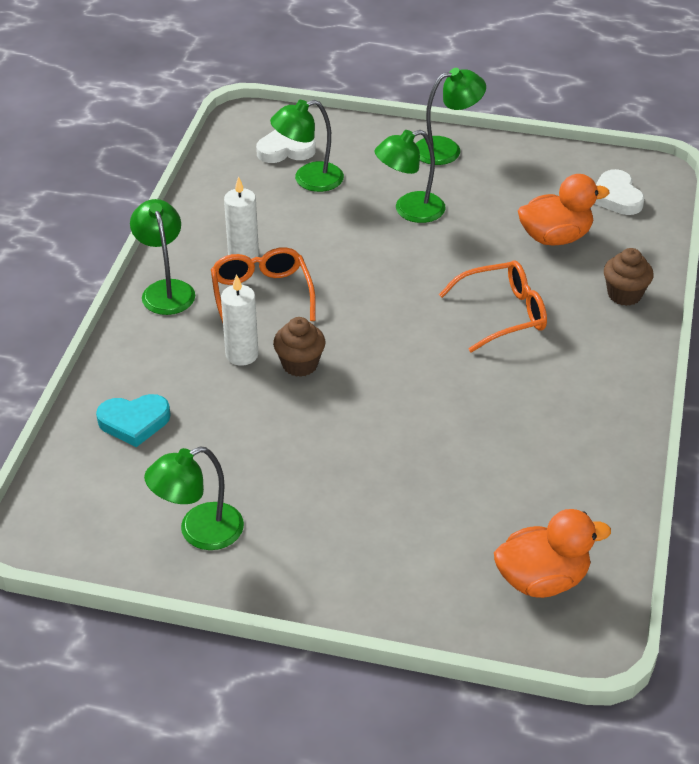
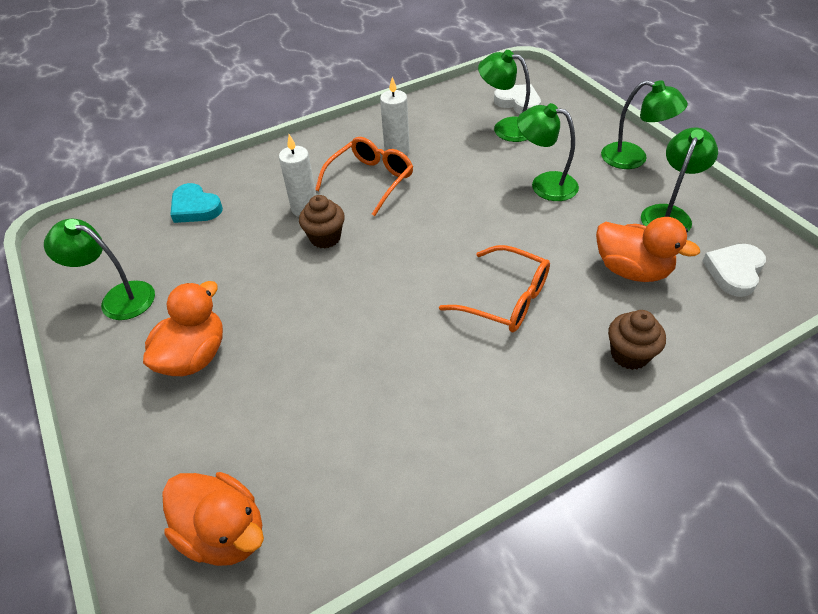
camera: 50 degrees right, 5 degrees up
(166, 290) = (326, 144): green lamp -> green lamp (668, 214)
(342, 515) = (194, 356): none -> orange duck

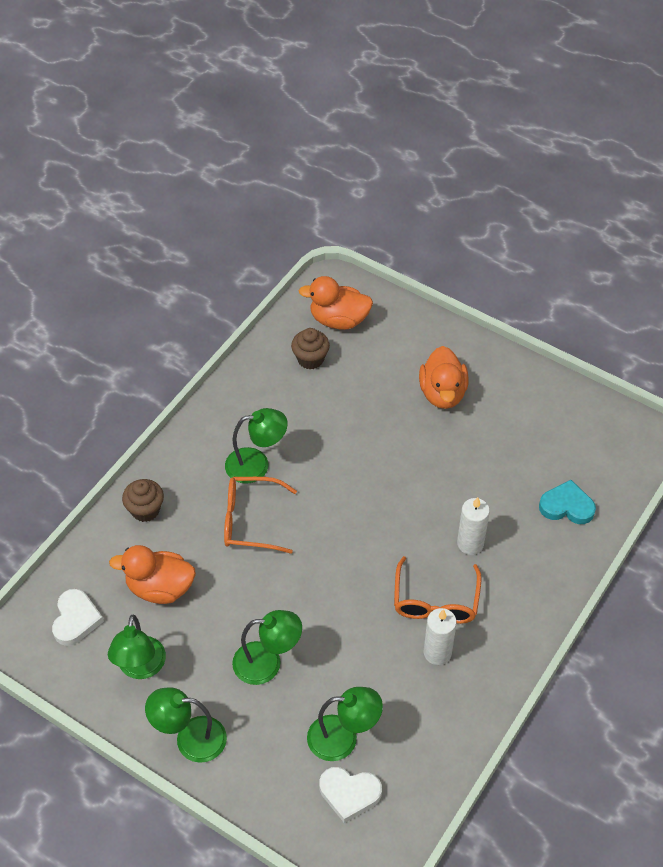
camera: 150 degrees right, 5 degrees up
(118, 298) = (539, 408): green lamp -> green lamp (256, 464)
(325, 238) = (428, 521): brown cupcake -> brown cupcake (310, 359)

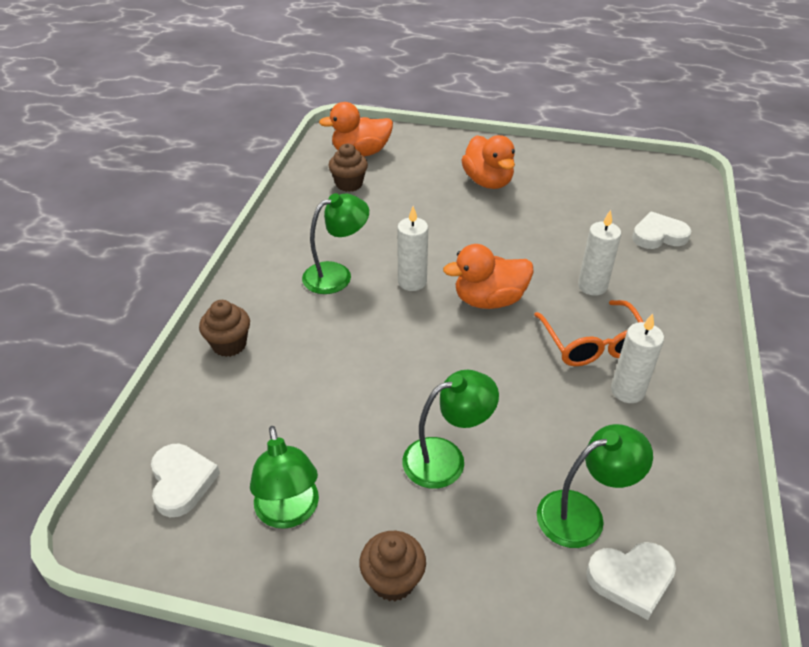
camera: 20 degrees left, 10 degrees down
(160, 588) = (278, 416): orange duck -> orange duck (489, 300)
(190, 739) = (393, 580): green lamp -> brown cupcake
(250, 521) = (354, 324): orange glasses -> none
(316, 491) = (412, 282): none -> white candle
(567, 506) = (658, 235): turquoise heart -> white heart

